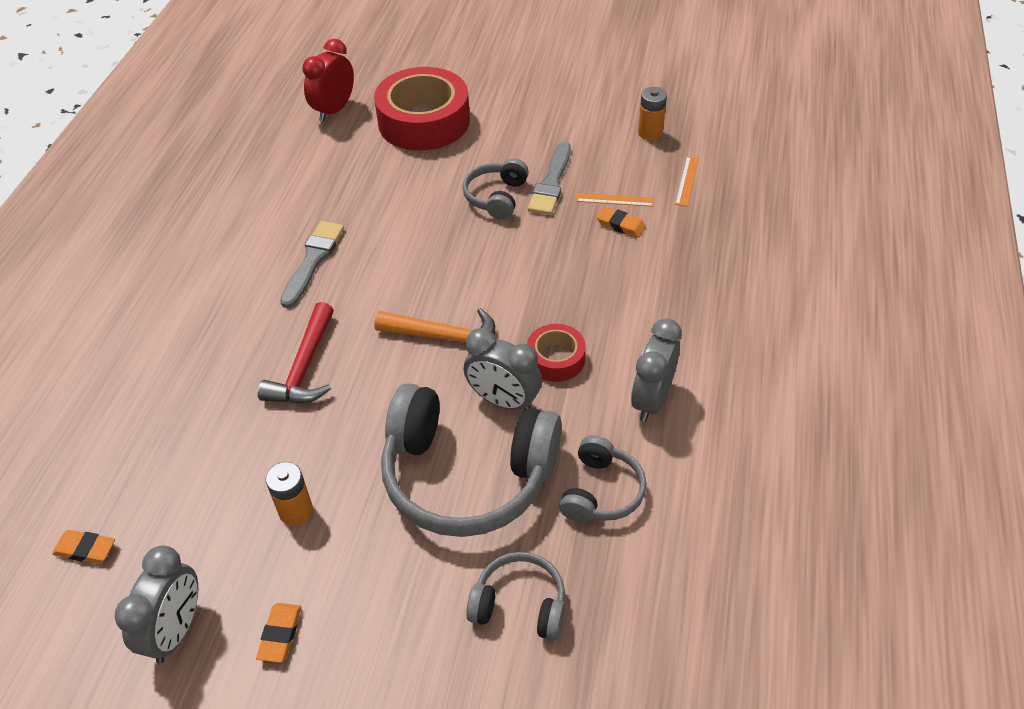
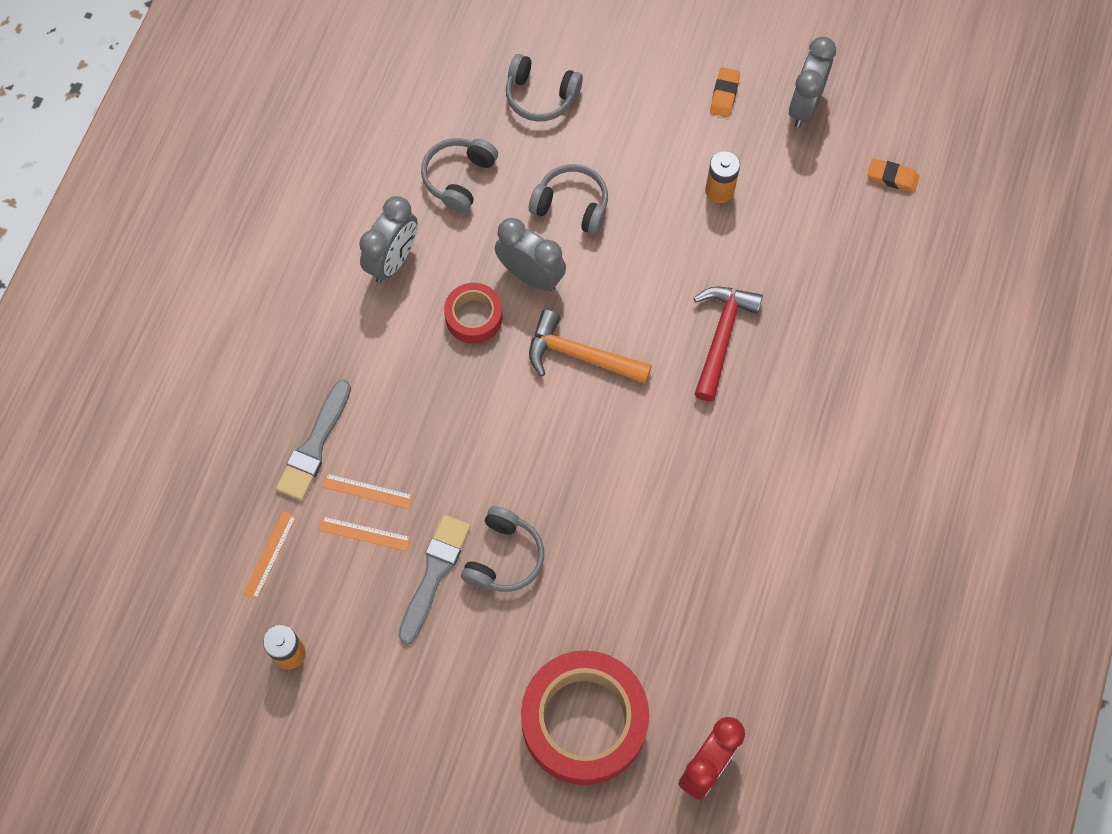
camera: 175 degrees left, 20 degrees up
(313, 260) = (721, 481): grey brush -> grey brush (314, 445)
(467, 476) = (571, 205): grey headphones -> grey headphones, size x0.50
(620, 225) = (367, 491): orange eraser -> orange ruler

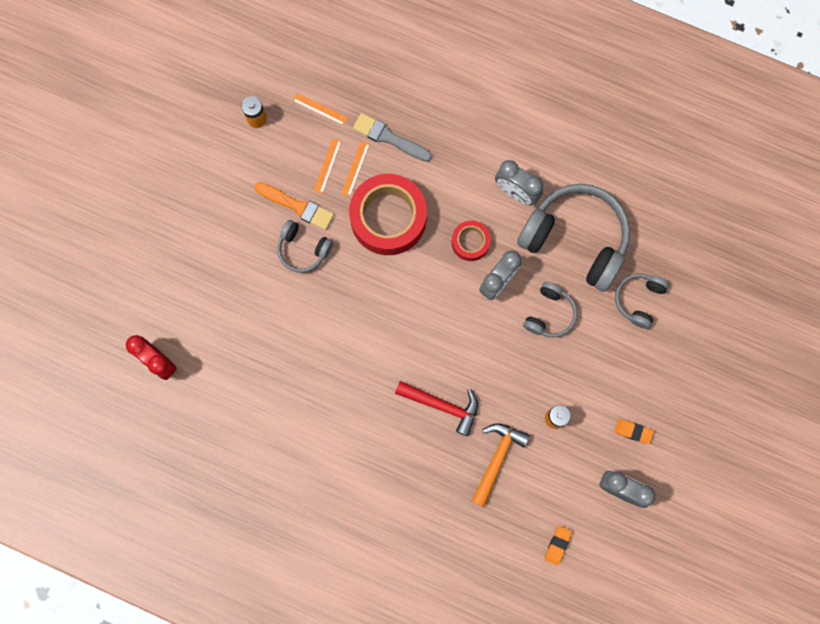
camera: 95 degrees right, 10 degrees up
(434, 573) = (297, 206): grey brush -> orange brush
(459, 178) = (576, 239): grey headphones -> grey headphones, size x2.00
(579, 355) = (437, 309): orange hammer -> orange hammer (497, 458)
(584, 721) = (194, 290): red tape -> red tape (388, 218)

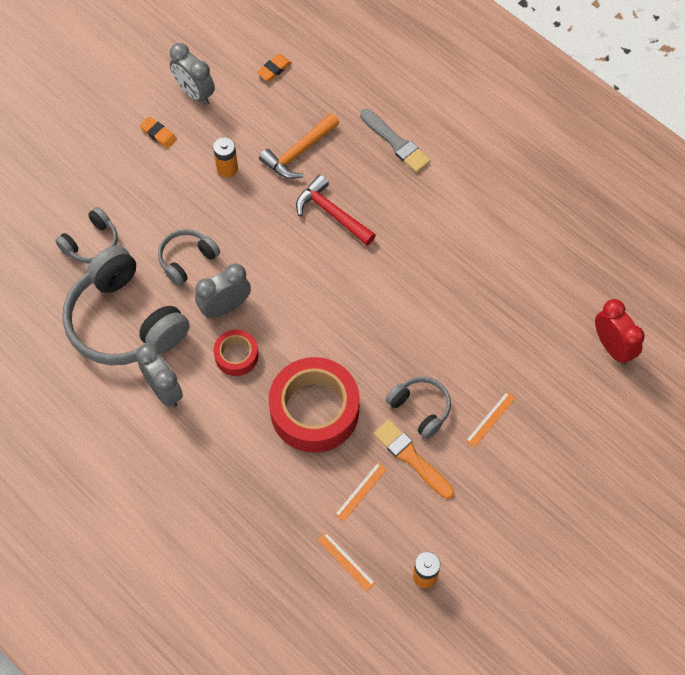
camera: 160 degrees left, 15 degrees down
(355, 168) = (330, 477): orange ruler -> orange ruler (490, 419)
(389, 137) = (278, 499): grey brush -> grey brush (396, 143)

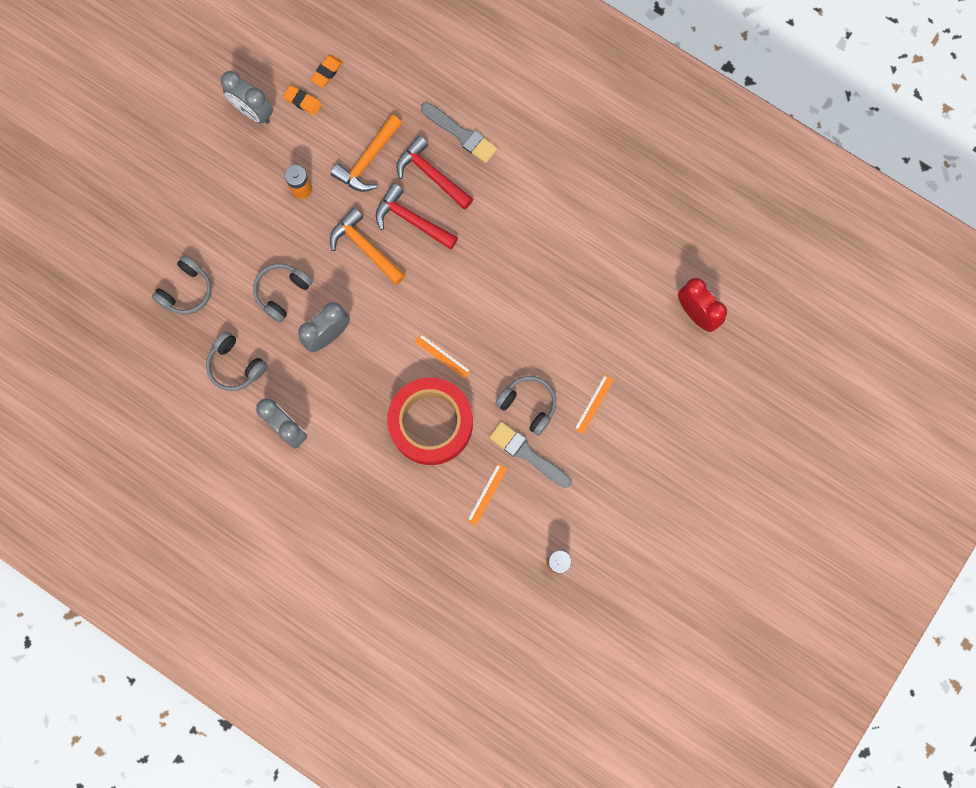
camera: 10 degrees left, 15 degrees up
(124, 321) = (236, 366): grey headphones -> grey headphones, size x0.50
(158, 134) = (227, 163): orange eraser -> orange eraser (303, 101)
(236, 355) = (348, 382): red tape -> none
(279, 231) = (365, 247): none -> orange hammer
(346, 561) = (485, 562): orange ruler -> orange ruler (442, 356)
(359, 175) = (431, 174): none -> red hammer
(411, 457) = (527, 454): orange brush -> grey brush

